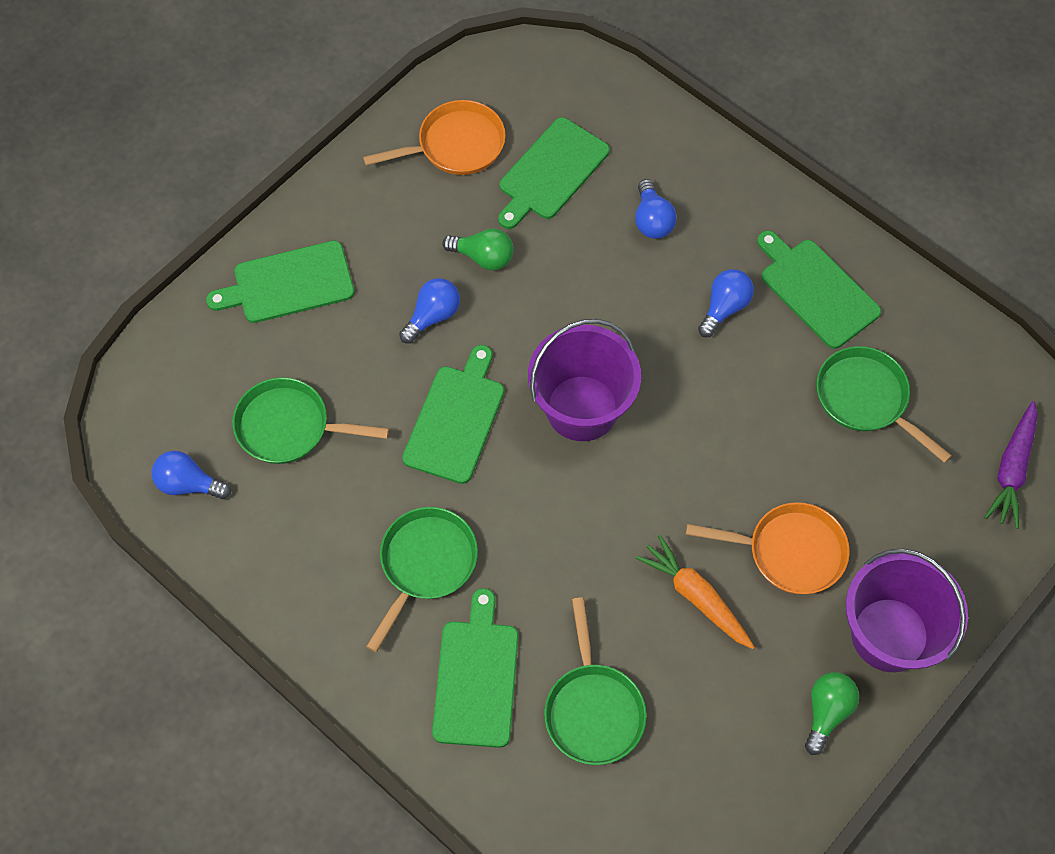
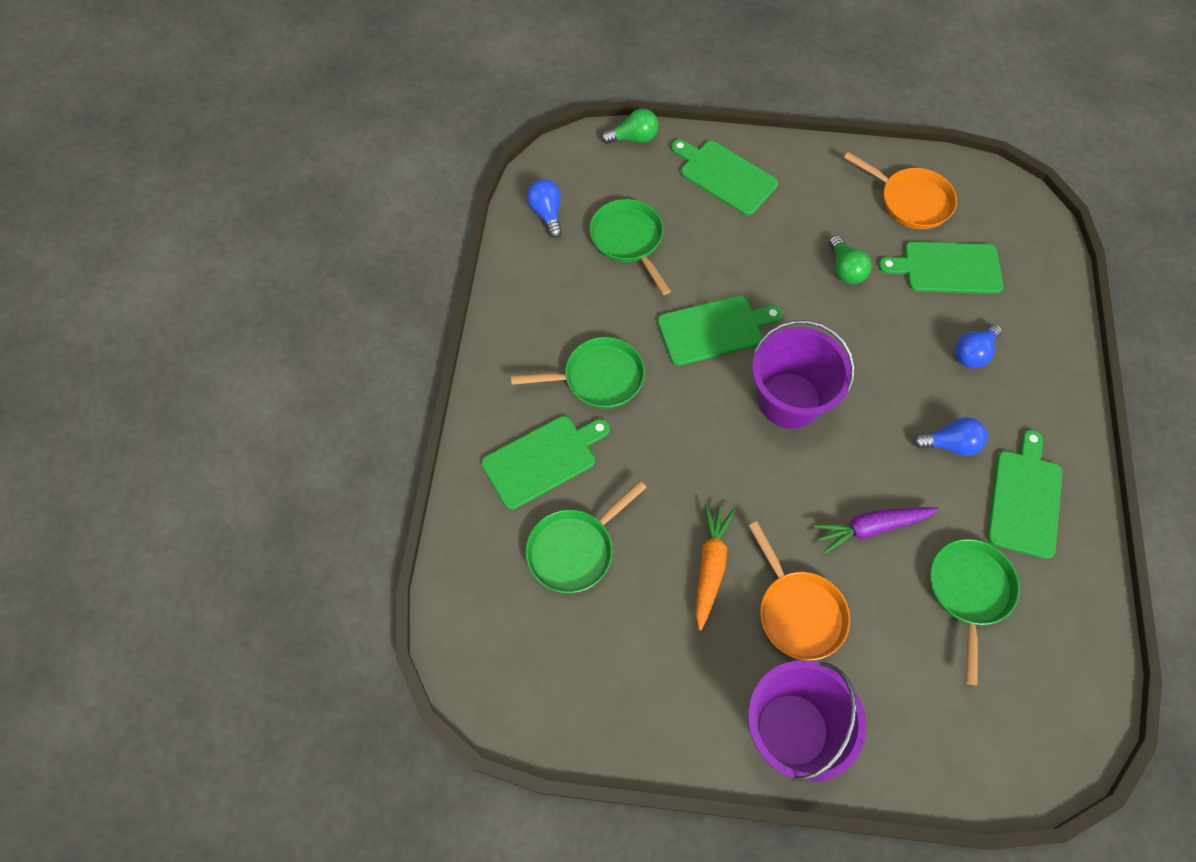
camera: 55 degrees right, 0 degrees up
(432, 316) = (775, 268): blue light bulb -> none
(827, 712) = (693, 719): green light bulb -> green light bulb (633, 138)
(1012, 470) = (1010, 745): purple carrot -> purple carrot (871, 527)

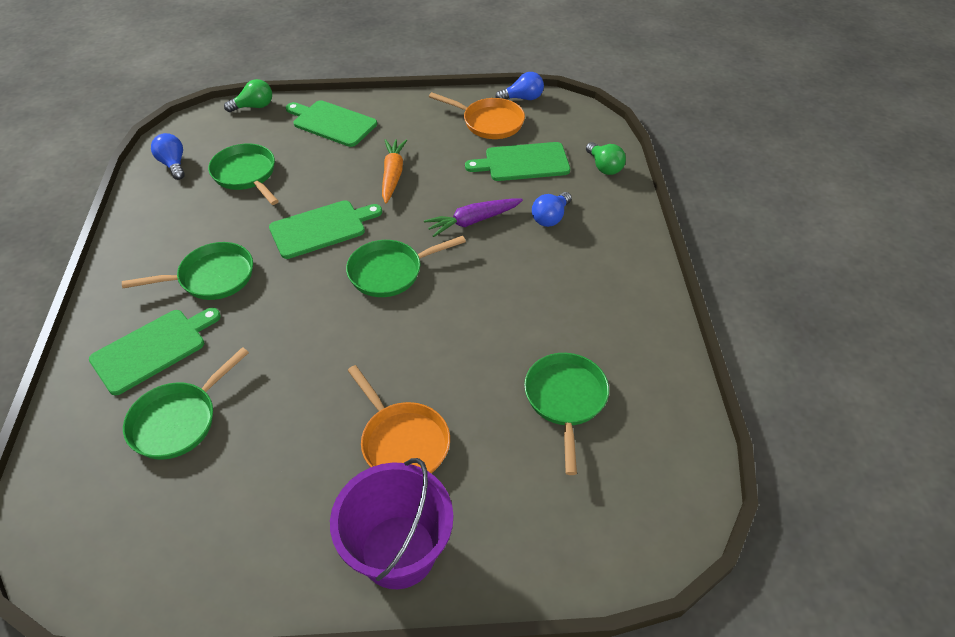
camera: 10 degrees left, 15 degrees down
(710, 566) = (315, 415): orange carrot -> orange carrot (393, 175)
(789, 400) = (390, 272): purple bucket -> green pan
(845, 269) = (436, 173): green light bulb -> green light bulb (604, 167)
(871, 527) = (470, 360): purple carrot -> purple carrot (473, 221)
(950, 444) = (537, 286): blue light bulb -> blue light bulb (523, 98)
(1025, 499) = (608, 318): green cutting board -> none

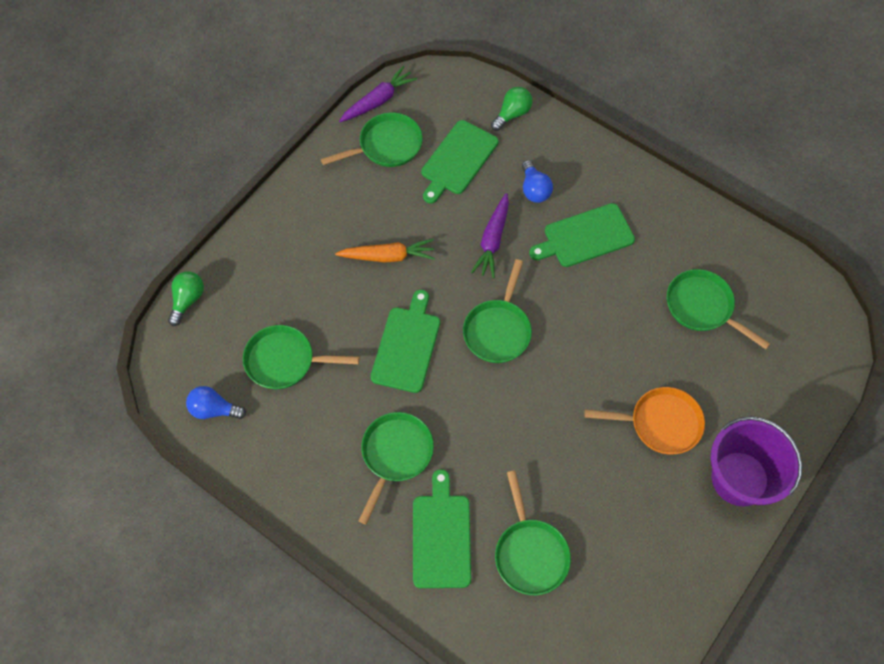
camera: 50 degrees left, 15 degrees up
(332, 123) = (274, 255): green cutting board -> green cutting board (585, 236)
(393, 175) = (388, 256): orange carrot -> orange carrot turned 135 degrees clockwise
(489, 122) = (386, 146): orange pan -> green pan
(523, 98) = (378, 101): blue light bulb -> purple carrot
(604, 167) = (512, 114): green light bulb -> green light bulb turned 60 degrees counterclockwise

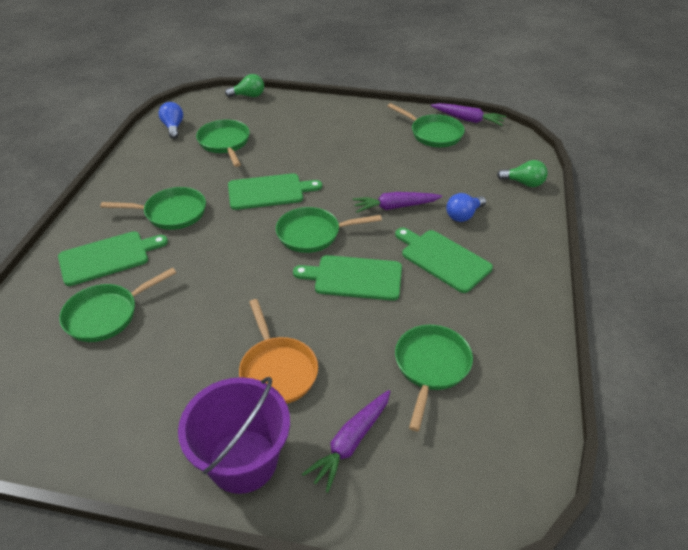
camera: 65 degrees right, 20 degrees down
(388, 256) = (340, 161): orange carrot -> none
(457, 160) = (453, 168): green cutting board -> green cutting board (354, 277)
(751, 396) = (350, 442): none -> purple carrot

